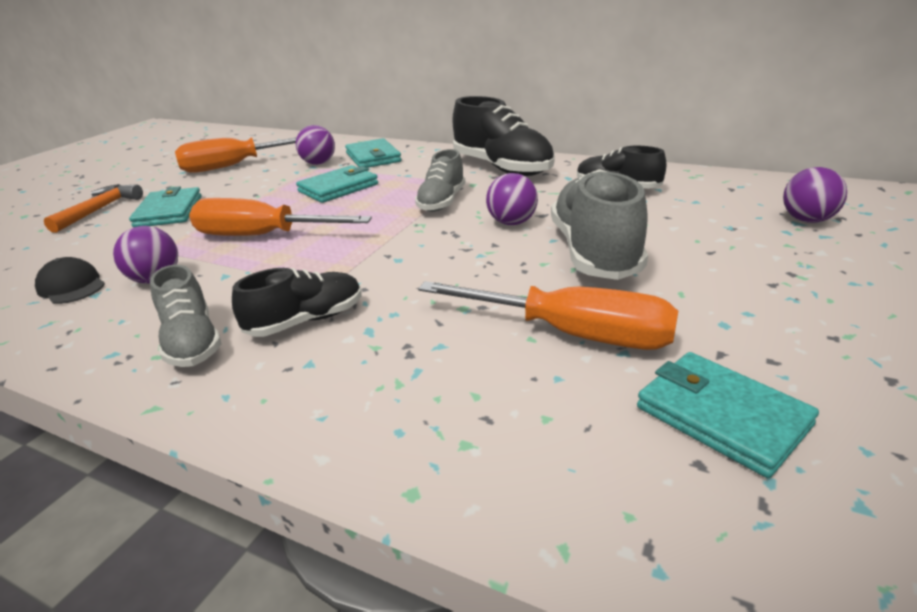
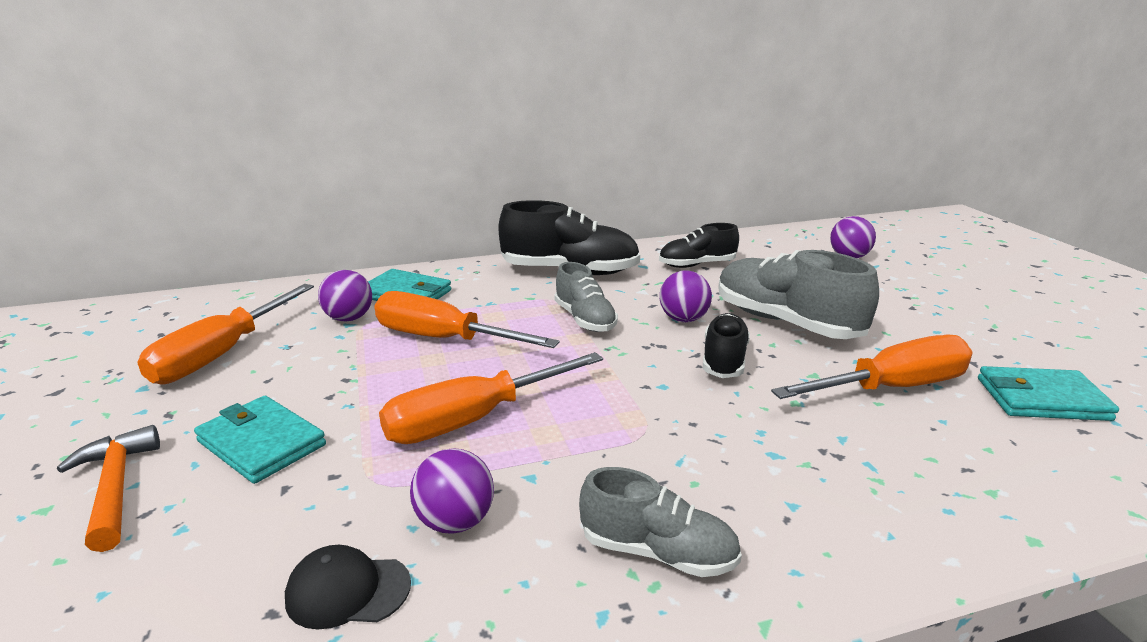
camera: 45 degrees left, 5 degrees down
(306, 321) = (711, 474): black shoe -> black shoe (724, 360)
(338, 188) = (442, 339): turquoise wallet -> orange screwdriver

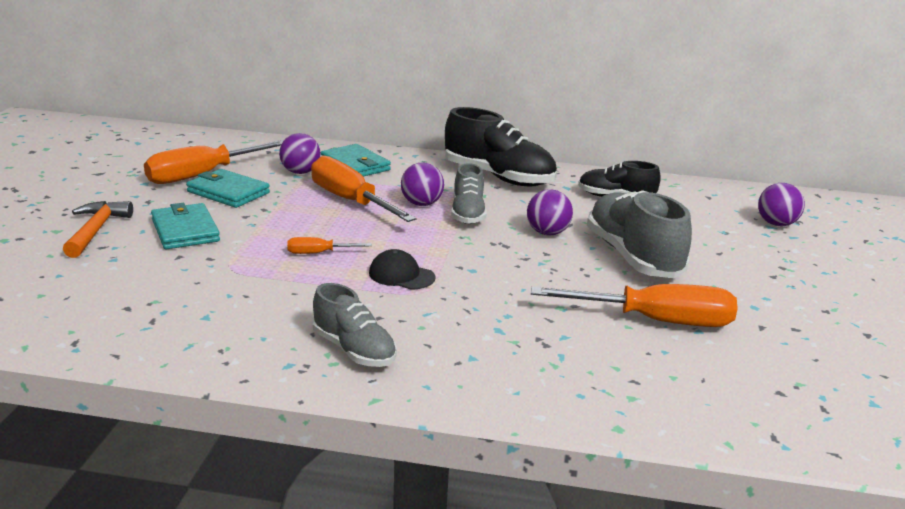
camera: 25 degrees right, 0 degrees up
(348, 591) = (170, 311): black cap -> black cap (401, 275)
(455, 521) = (254, 300): purple ball -> purple ball (421, 204)
(472, 420) = (318, 253): orange screwdriver -> orange screwdriver, size x0.46
(724, 360) = (542, 267): black shoe -> none
(1041, 399) = (780, 365): turquoise wallet -> turquoise wallet (228, 192)

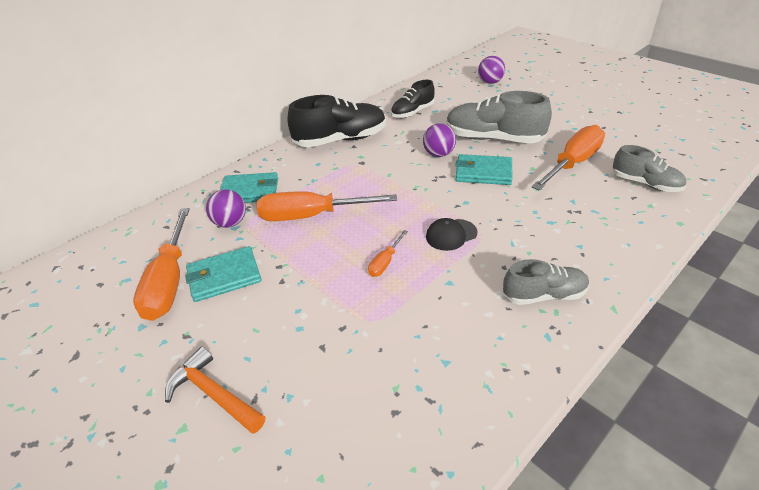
camera: 50 degrees left, 15 degrees up
(185, 230) = (274, 327): turquoise wallet -> turquoise wallet (483, 172)
(421, 204) = (349, 186): purple ball -> none
(468, 214) = (383, 173): grey shoe -> grey shoe (645, 184)

